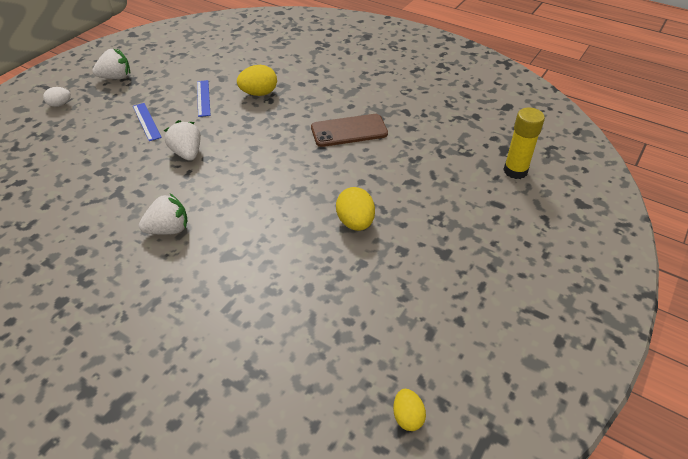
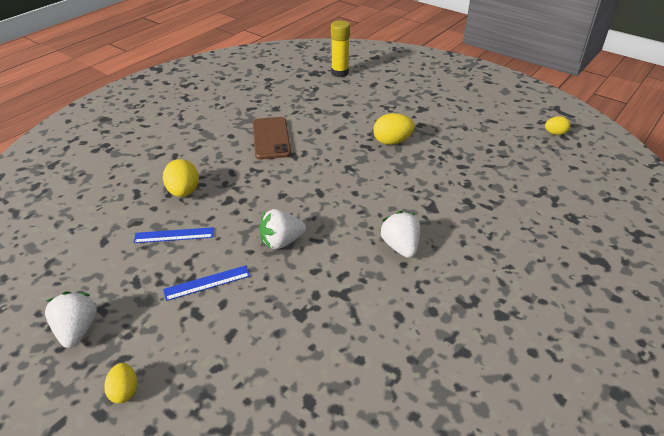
camera: 85 degrees left, 5 degrees down
(60, 104) = (124, 391): white egg -> yellow egg

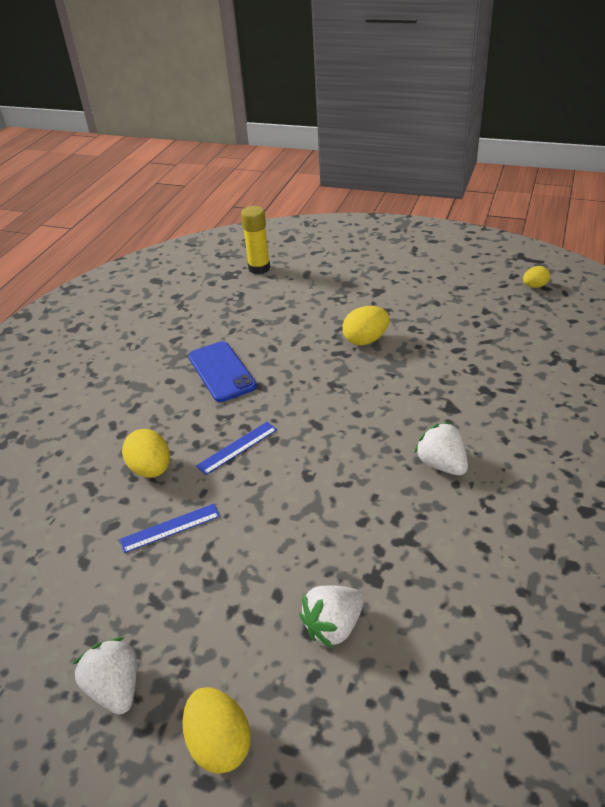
camera: 15 degrees left, 0 degrees up
(124, 391) = (220, 743): yellow egg -> yellow egg, size x1.61
(207, 283) = (244, 575): blue ruler -> blue ruler (237, 447)
(271, 138) = (221, 371): brown phone -> blue phone
(281, 242) = (305, 498): white strawberry -> white strawberry (333, 626)

